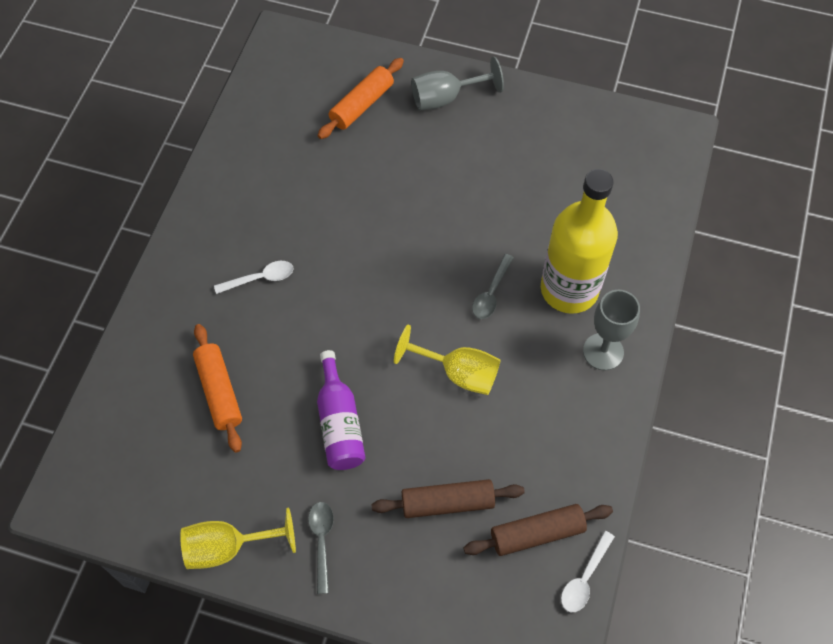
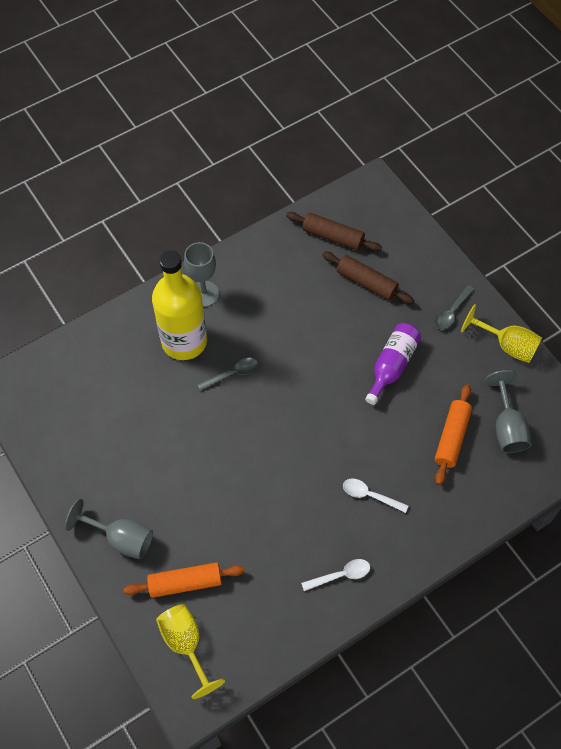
camera: 140 degrees left, 0 degrees up
(167, 446) = (507, 427): none -> grey goblet
(458, 373) = (298, 343): yellow goblet -> yellow goblet (186, 644)
(584, 578) = (328, 203): white spoon -> white spoon (340, 575)

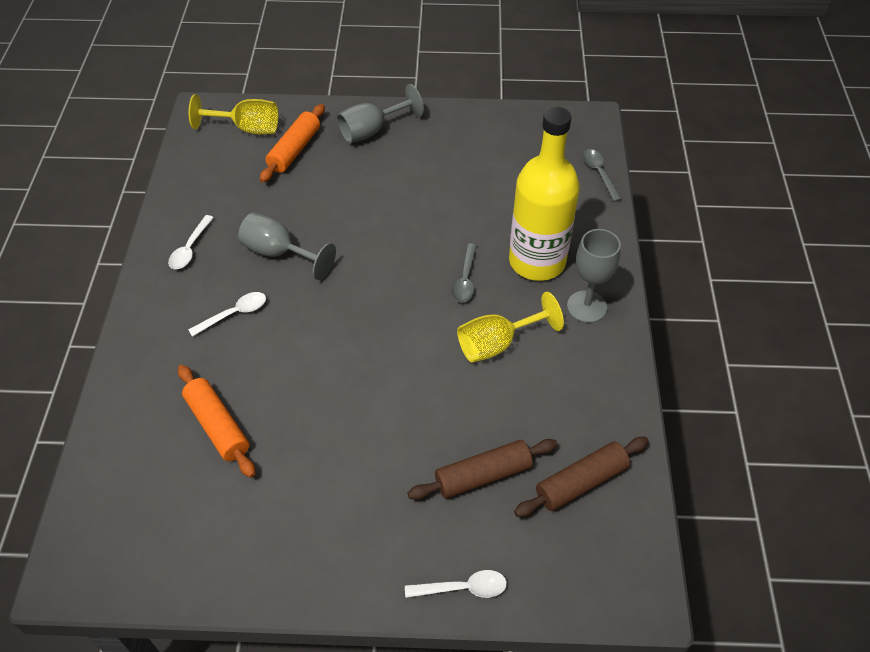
camera: 125 degrees right, 10 degrees down
(392, 365) = (351, 427): purple bottle -> none
(434, 256) = (463, 588): none -> white spoon
(451, 312) = (364, 545): grey spoon -> grey spoon (599, 173)
(506, 345) = (266, 576): yellow goblet -> yellow goblet (497, 344)
(507, 427) = (174, 491): grey goblet -> grey goblet (279, 253)

